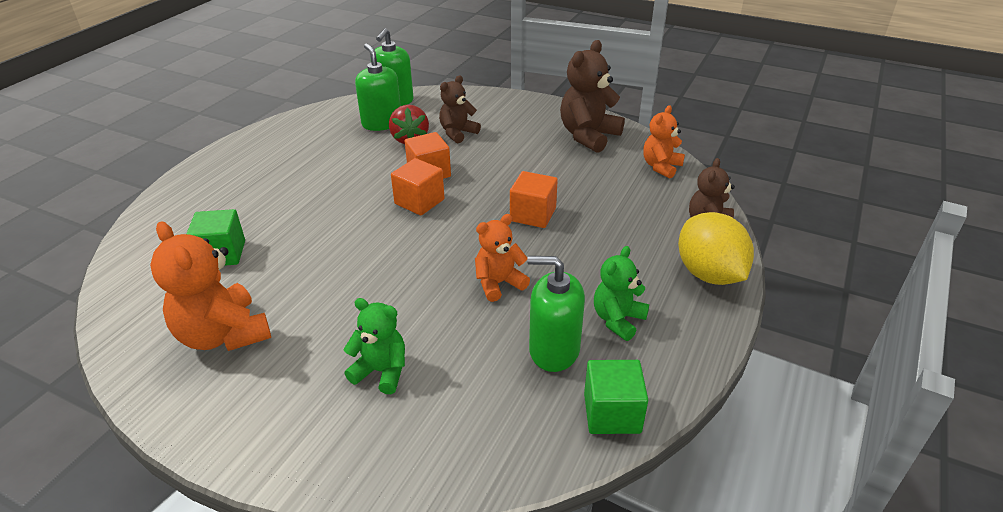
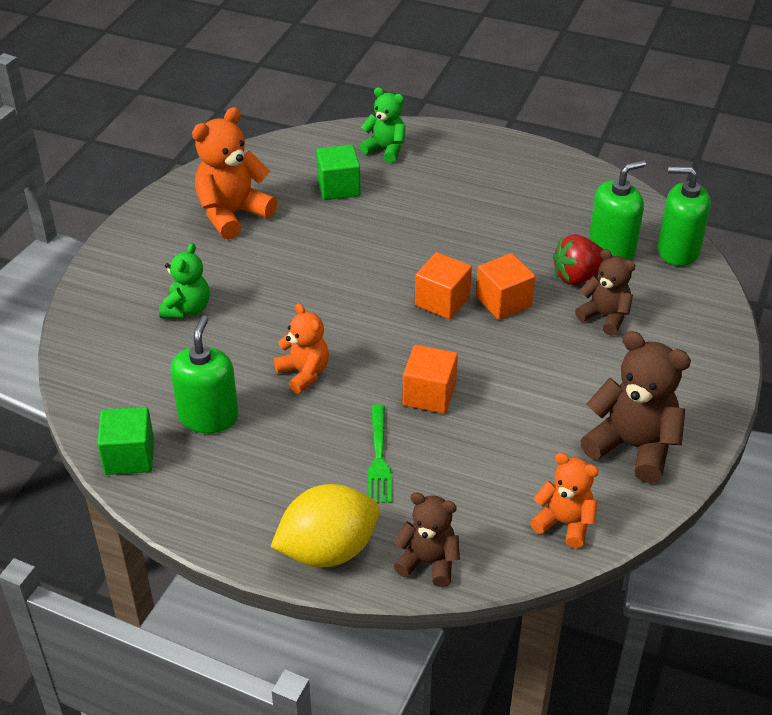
camera: 85 degrees right, 5 degrees up
(605, 243) = (379, 458): none -> green fork
(618, 320) = (250, 465): green teddy bear -> green teddy bear (385, 149)

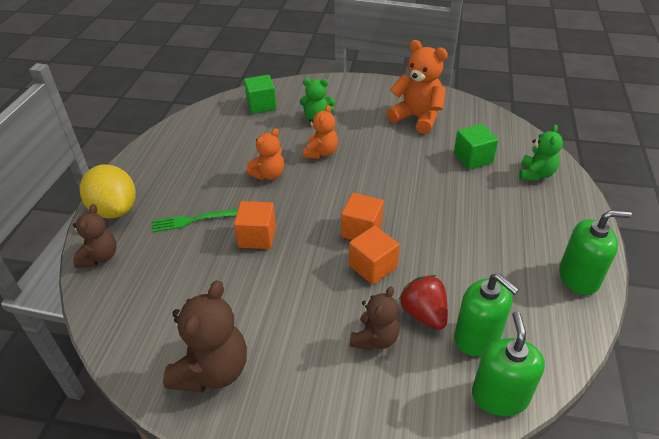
camera: 80 degrees right, 0 degrees up
(129, 456) = (191, 123): green cube -> green cube (261, 105)
(208, 417) = (224, 144): green soap dispenser -> green soap dispenser (578, 277)
(564, 523) = (128, 329): orange teddy bear -> orange teddy bear (321, 153)

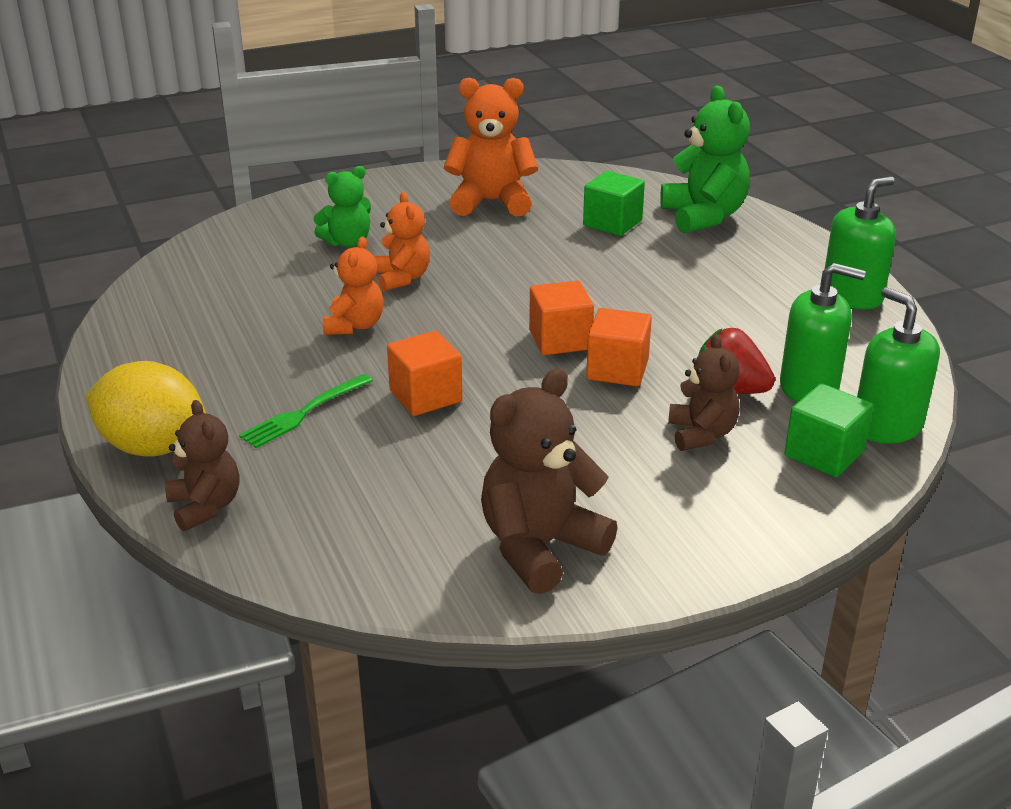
camera: 35 degrees left, 10 degrees down
(212, 370) = (540, 547): brown teddy bear -> brown teddy bear turned 120 degrees counterclockwise
(261, 105) = (237, 251): green cube -> green cube (824, 454)
(536, 174) = (703, 216): green teddy bear -> green teddy bear, size x1.61

